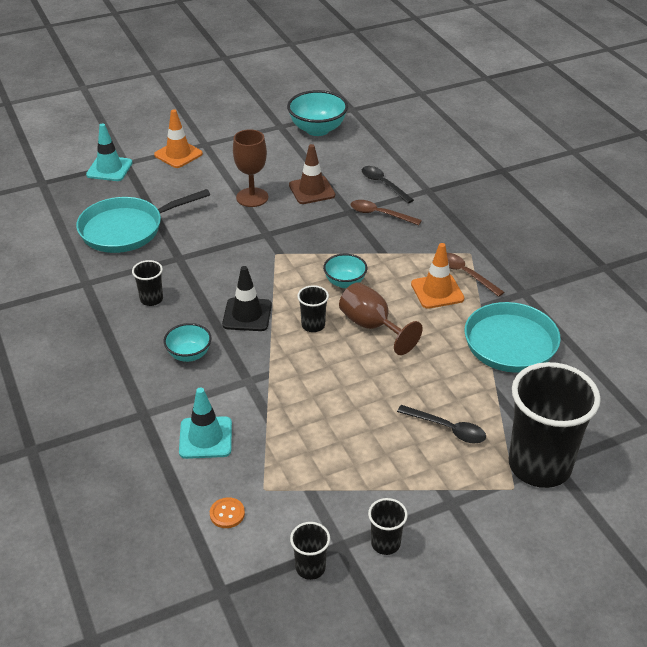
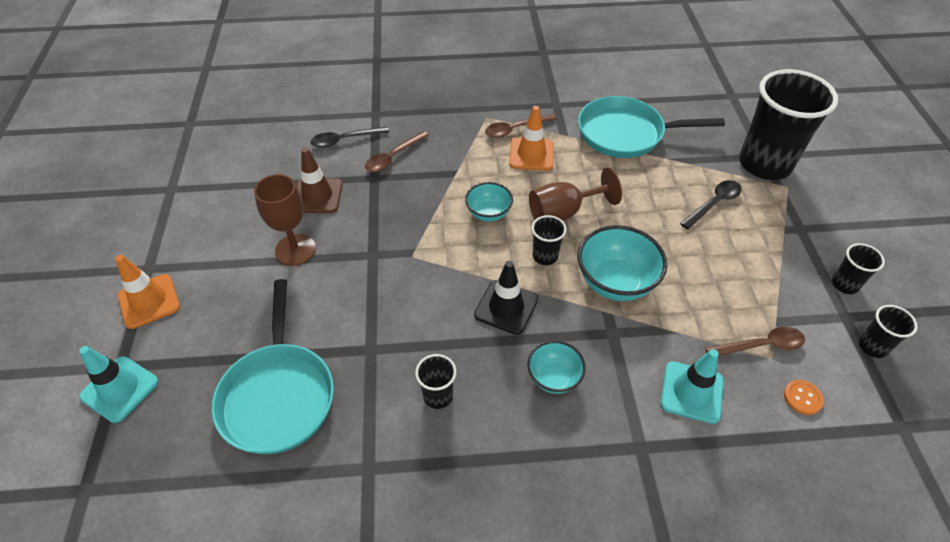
camera: 70 degrees left, 10 degrees up
(275, 480) = (761, 345): none -> brown spoon
(317, 129) = (205, 160): turquoise bowl -> turquoise bowl (615, 282)

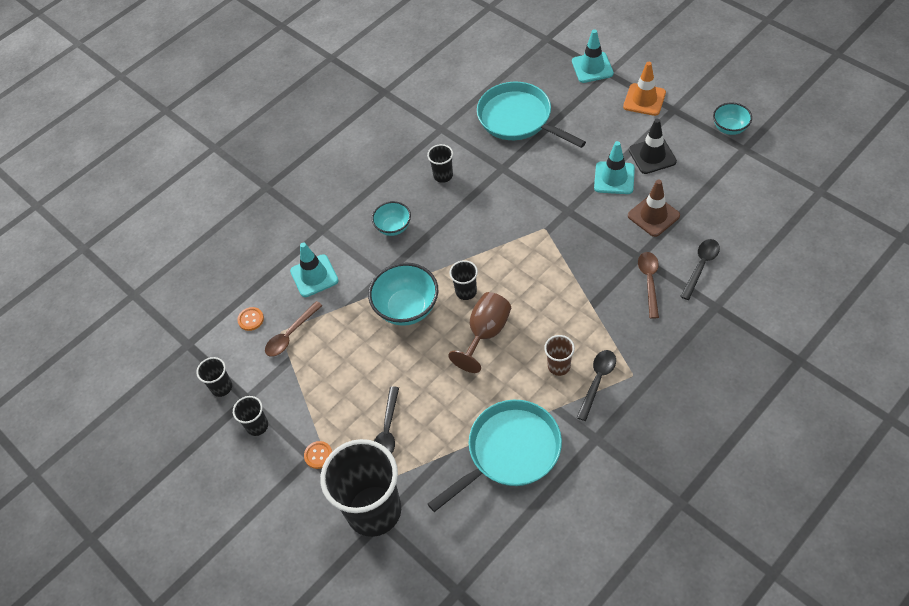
camera: 145 degrees right, 5 degrees up
(295, 250) = (614, 178): brown goblet -> turquoise traffic cone
(488, 213) = (533, 292): turquoise bowl -> turquoise bowl (729, 128)
(506, 307) = (456, 243): black traffic cone -> black traffic cone (652, 156)
(515, 129) = (597, 381): brown spoon -> black spoon
(531, 154) = (559, 366): orange traffic cone -> brown cup
(792, 225) = (318, 455): none -> orange button

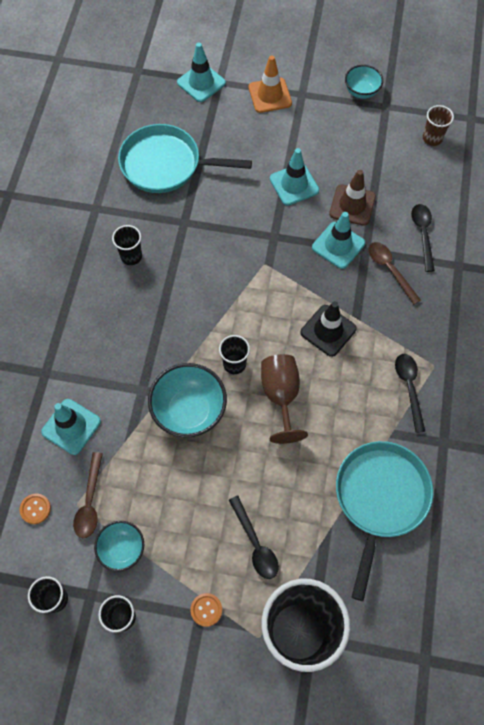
camera: 40 degrees left, 10 degrees up
(393, 227) = (118, 334): turquoise bowl -> turquoise bowl (122, 549)
(559, 366) = (367, 392): brown cup -> brown cup (432, 138)
(617, 242) = (338, 245): none -> turquoise traffic cone
(652, 156) = (313, 147): black traffic cone -> black traffic cone (328, 330)

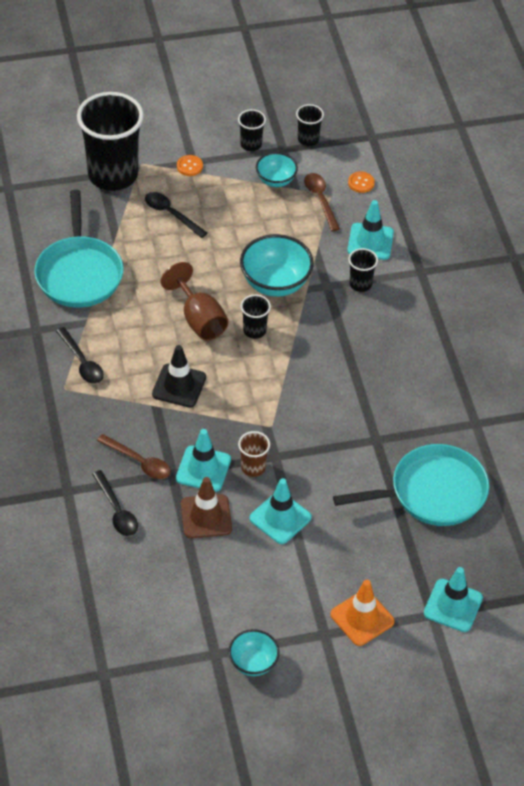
camera: 155 degrees right, 15 degrees down
(131, 256) = (408, 389): black cup -> black cup (360, 284)
(432, 138) = (143, 629): brown cup -> brown cup (253, 467)

